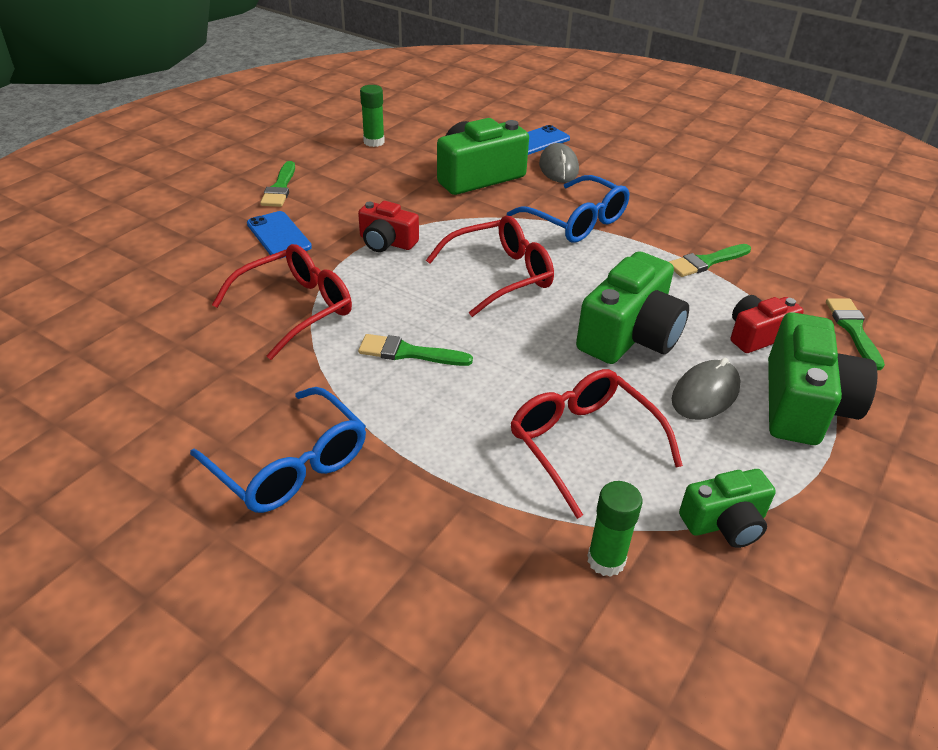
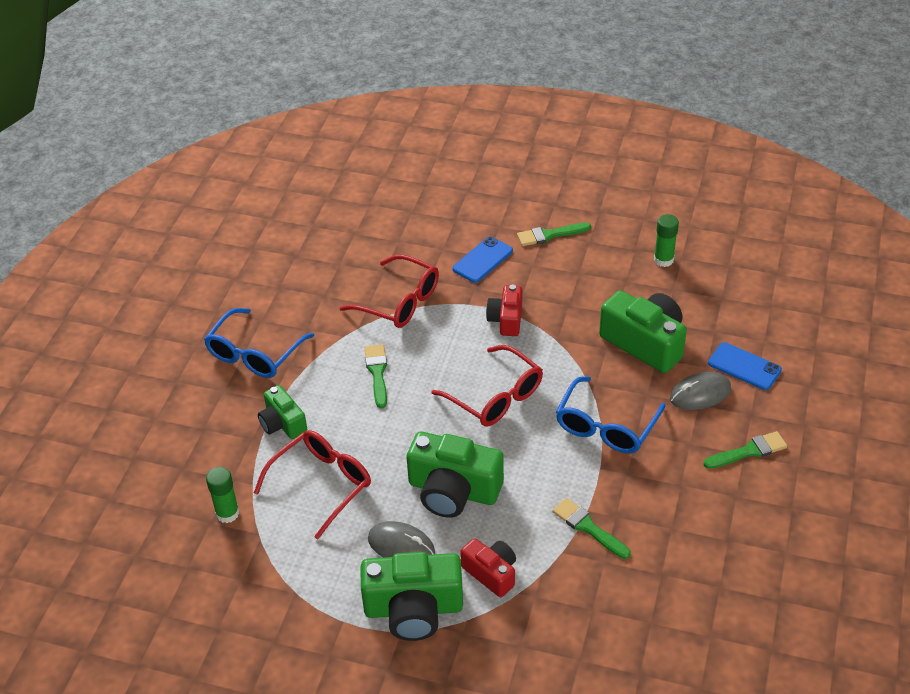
camera: 75 degrees right, 5 degrees up
(725, 522) = (275, 569): green camera -> green camera (282, 423)
(853, 329) = (532, 642): green brush -> green brush (749, 451)

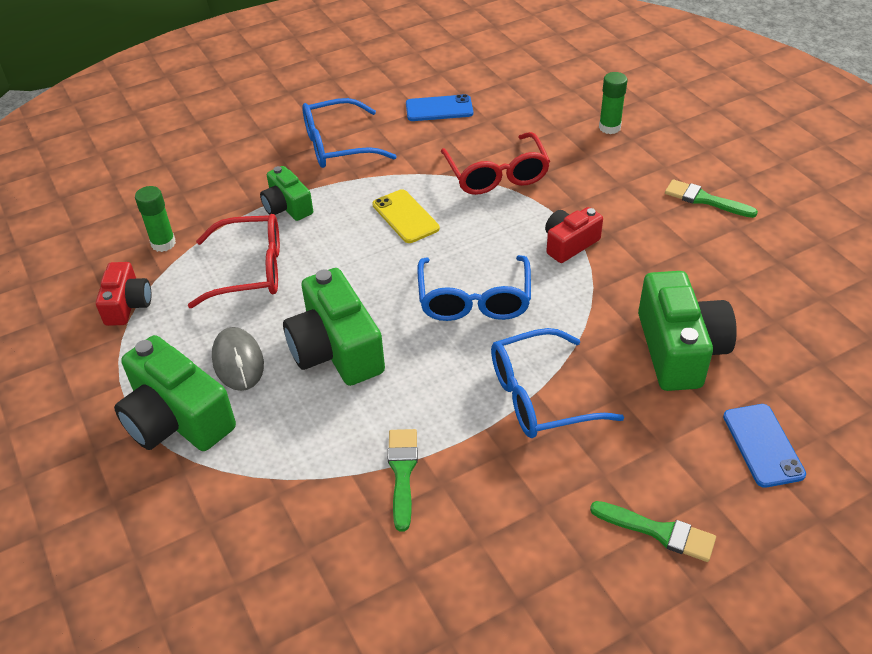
camera: 45 degrees right, 0 degrees up
(282, 423) = (287, 207): green camera -> green camera turned 45 degrees counterclockwise
(377, 373) = (405, 216): green brush -> yellow phone
(482, 260) = (612, 184): blue phone -> blue phone (439, 109)
(491, 573) = (271, 442): red camera -> red camera (127, 305)
(496, 397) = (474, 300): red glasses -> blue glasses
(663, 260) = (799, 288): green glue stick -> green glue stick (609, 127)
(700, 394) = (677, 436): grey mouse -> none

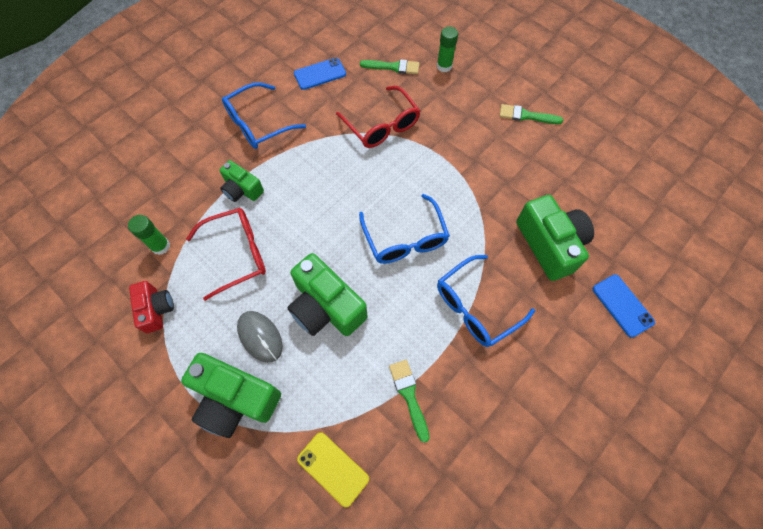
camera: 20 degrees left, 20 degrees up
(405, 216) = (331, 178): yellow phone -> yellow phone (333, 468)
(569, 244) = (452, 175): red camera -> none
(659, 532) = (583, 390): green brush -> green brush (393, 67)

